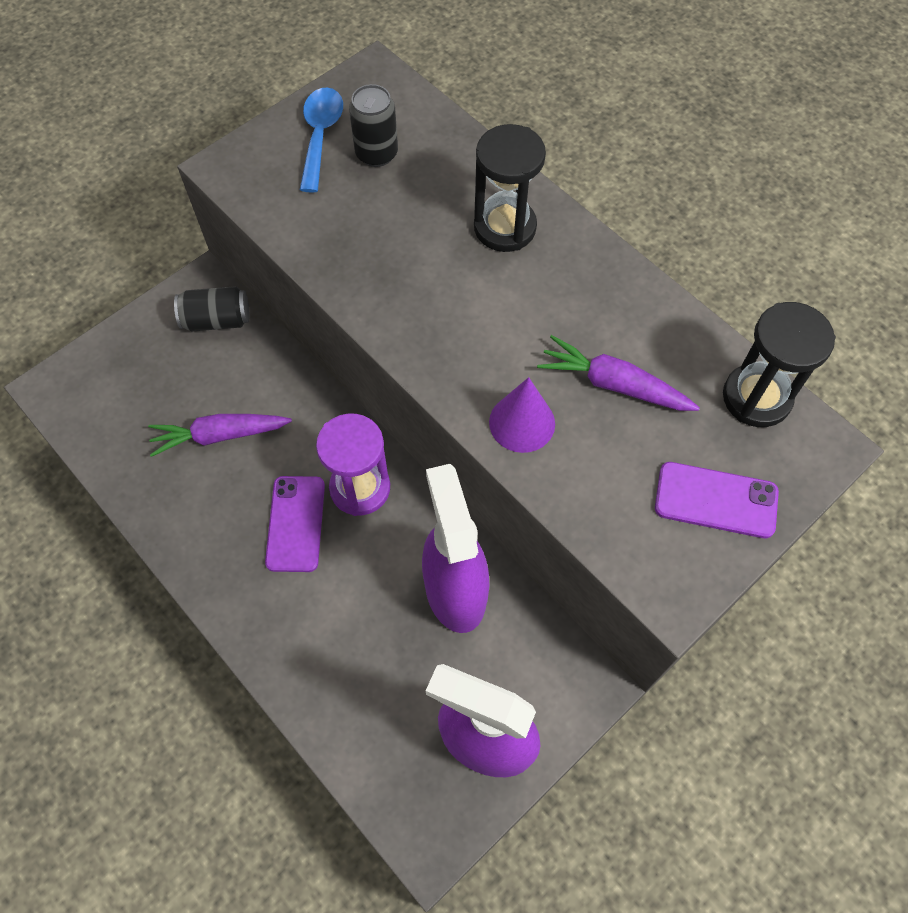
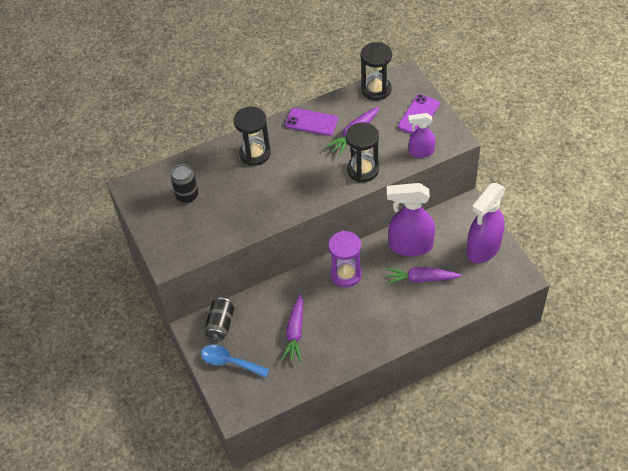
camera: 70 degrees left, 10 degrees down
(296, 523) = (357, 305): purple phone -> purple phone (311, 122)
(320, 136) = (164, 217): blue spoon -> blue spoon (229, 362)
(379, 627) = (421, 279): none -> purple carrot
(522, 422) = (363, 170): purple cone -> black hourglass
(609, 528) = (421, 152): none -> purple spray bottle

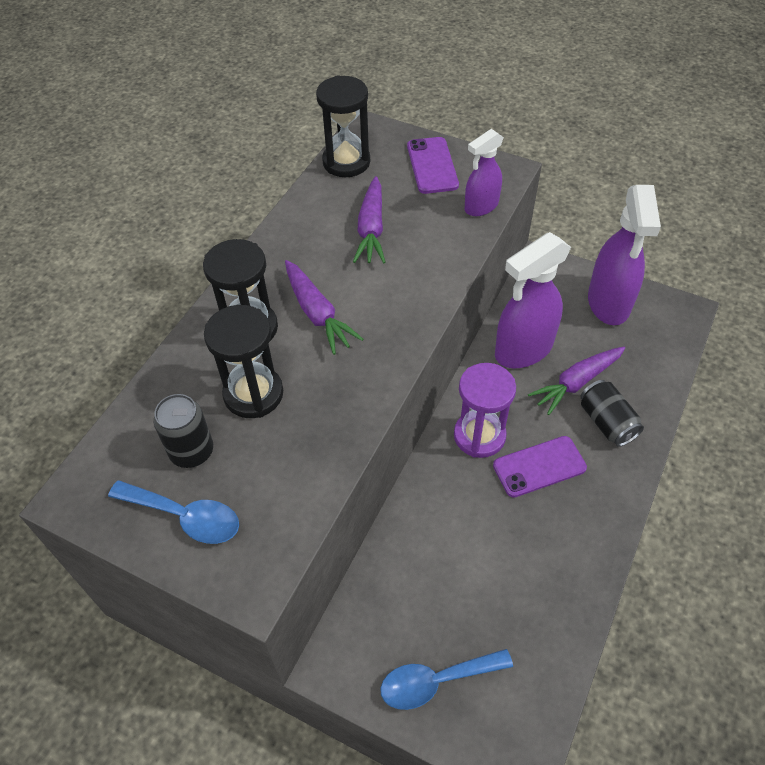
camera: 40 degrees left, 0 degrees up
(164, 220) = (185, 517): none -> blue spoon
(220, 324) = (369, 629): black can -> black can (607, 422)
(295, 332) = (488, 564): purple carrot -> purple carrot (317, 313)
(311, 122) = (295, 243): purple phone -> purple phone (539, 466)
(363, 170) = (428, 267): black hourglass -> black hourglass (253, 394)

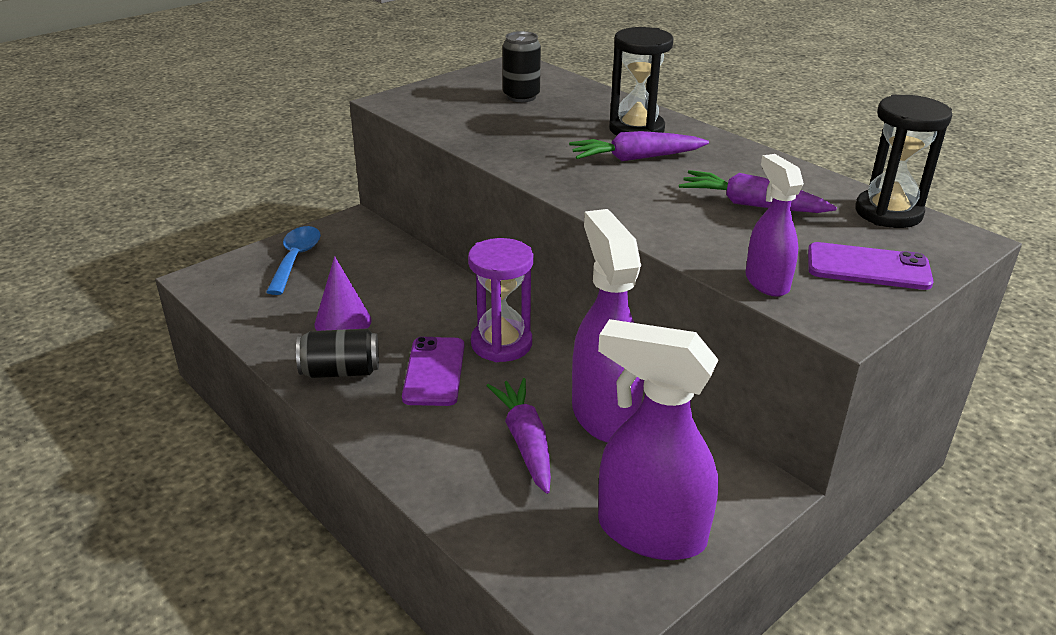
camera: 110 degrees right, 20 degrees down
(185, 517) = (467, 89): blue spoon -> none
(253, 394) = (559, 121): black hourglass -> none
(515, 569) = (343, 322): none -> purple cone
(607, 422) = (451, 445): black can -> black can (340, 371)

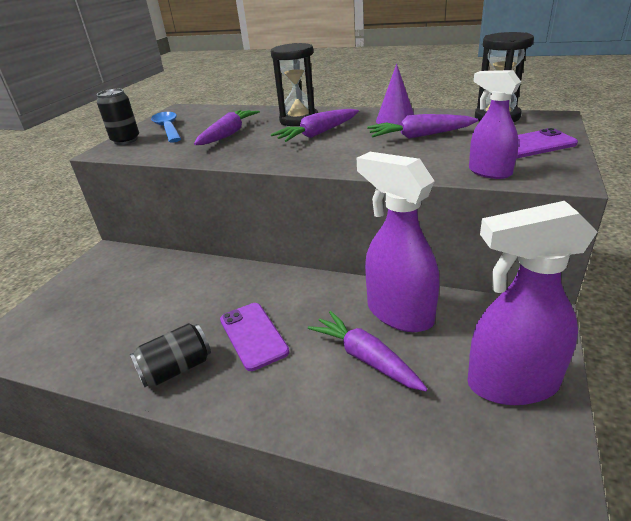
camera: 25 degrees left, 0 degrees up
(296, 259) = (75, 296): blue spoon -> blue spoon (168, 128)
(343, 322) = (149, 328): purple cone -> purple cone (395, 120)
(501, 344) = (286, 294): purple hourglass -> none
(521, 96) = (202, 124): black can -> black can (126, 140)
(536, 123) = (228, 134): none -> purple carrot

